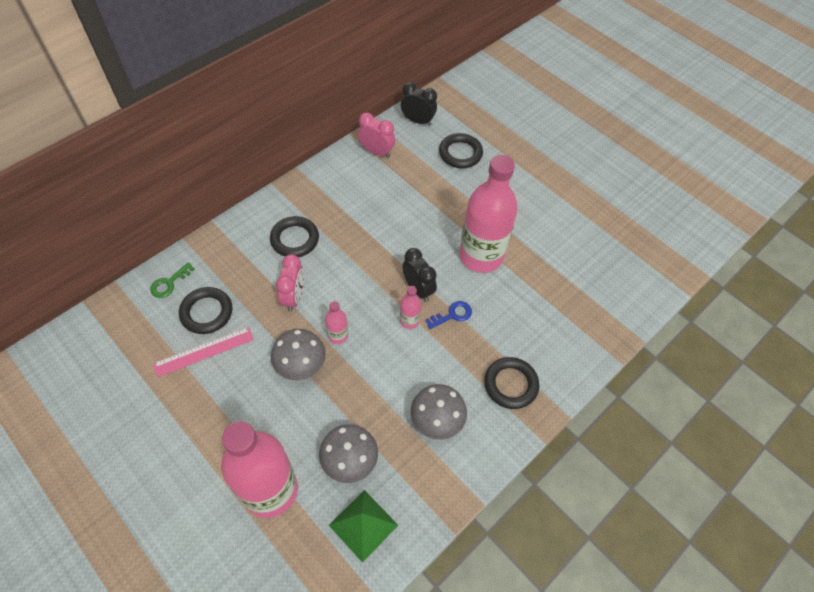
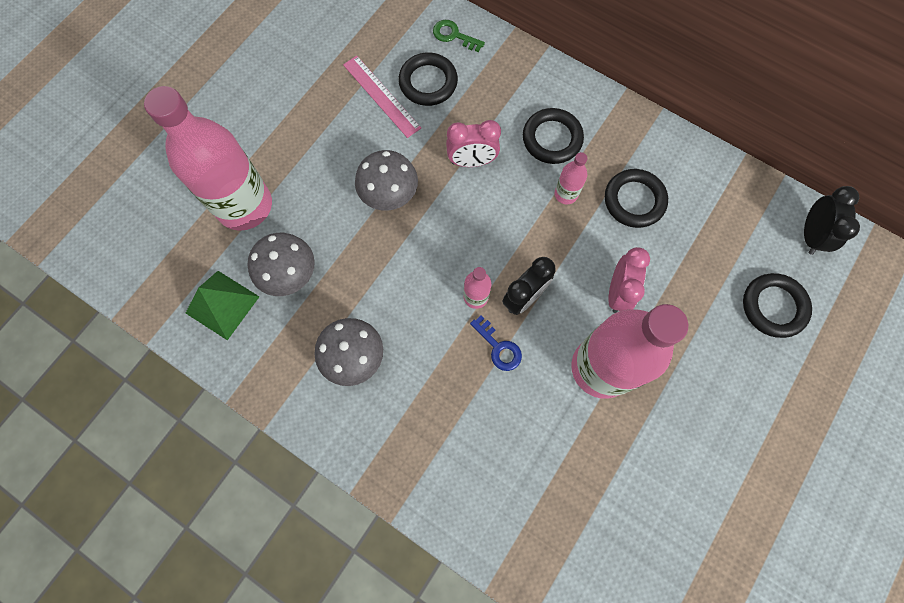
camera: 80 degrees right, 15 degrees up
(338, 335) = (434, 222): pink bottle -> pink bottle (566, 194)
(376, 152) = (728, 195): pink clock -> pink clock (618, 292)
(510, 384) = (418, 438): black ring -> black ring (634, 200)

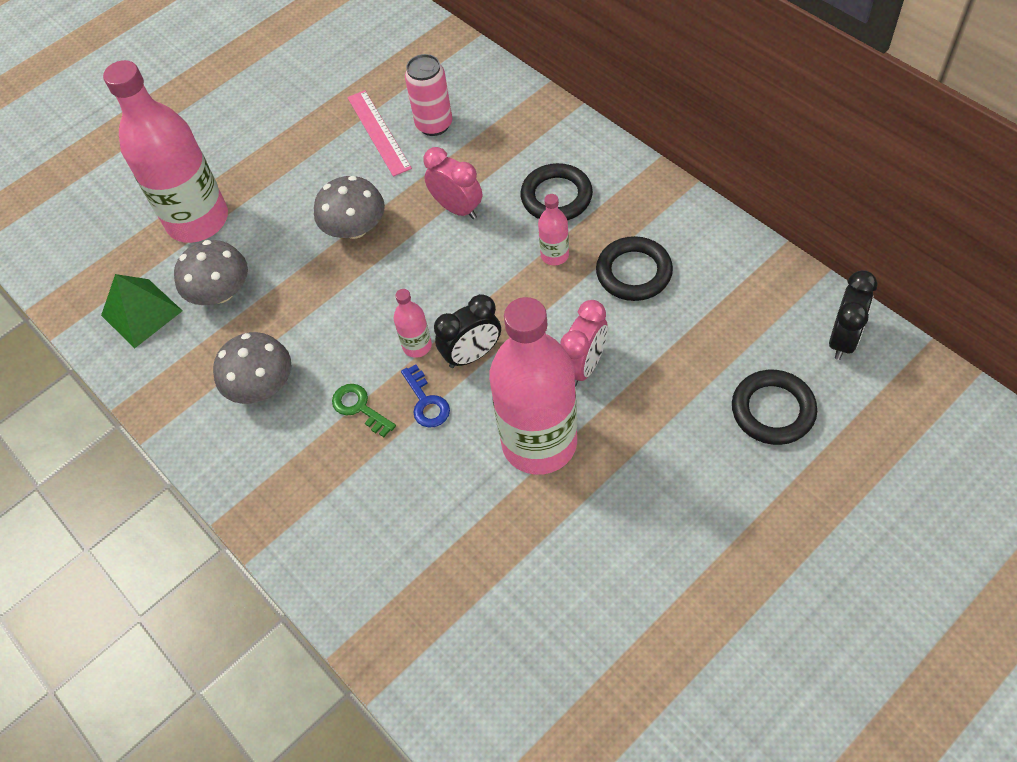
camera: 20 degrees right, 15 degrees down
(428, 82) = (434, 125): black ring -> pink can
(453, 35) = (477, 82): green key -> green key (359, 407)
(472, 161) = (457, 208): pink clock -> pink clock turned 150 degrees counterclockwise

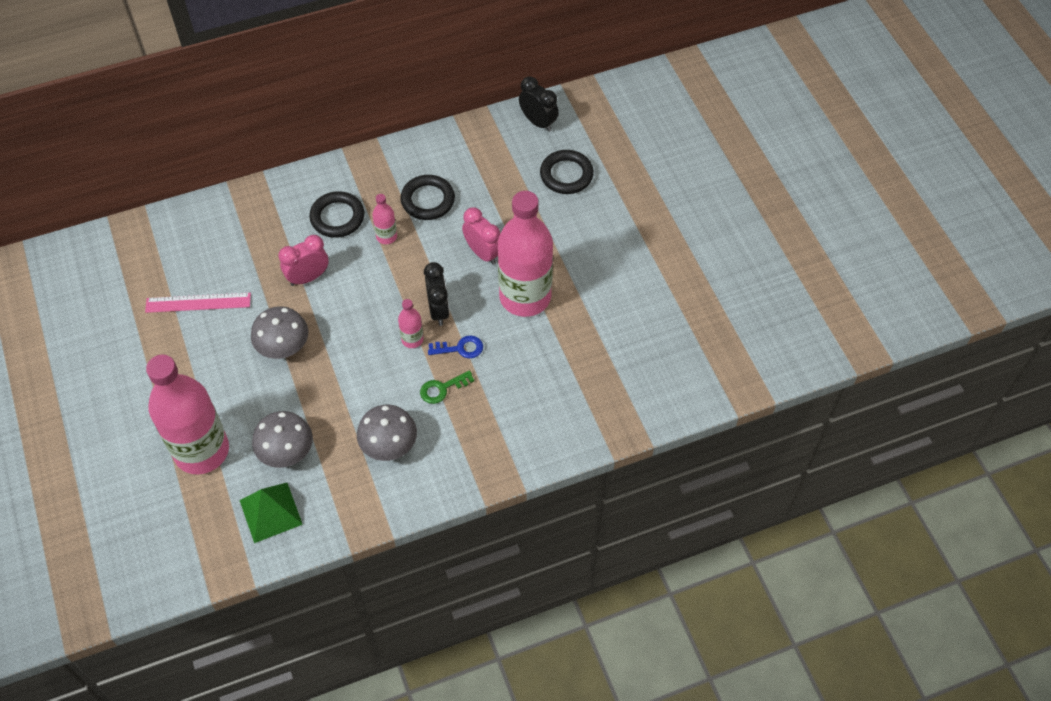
camera: 75 degrees left, 0 degrees up
(434, 125) = (217, 265): pink can -> none

